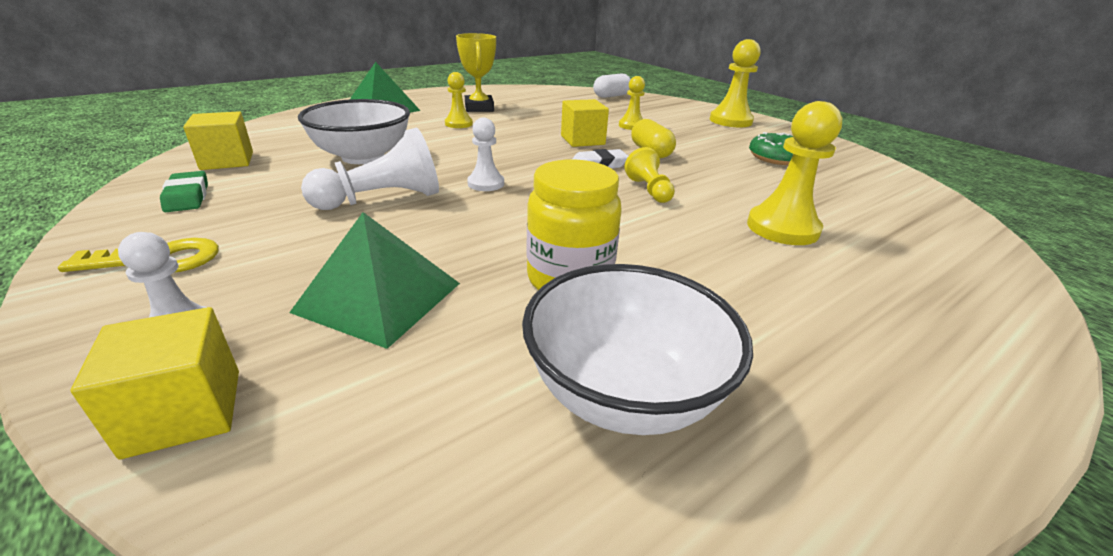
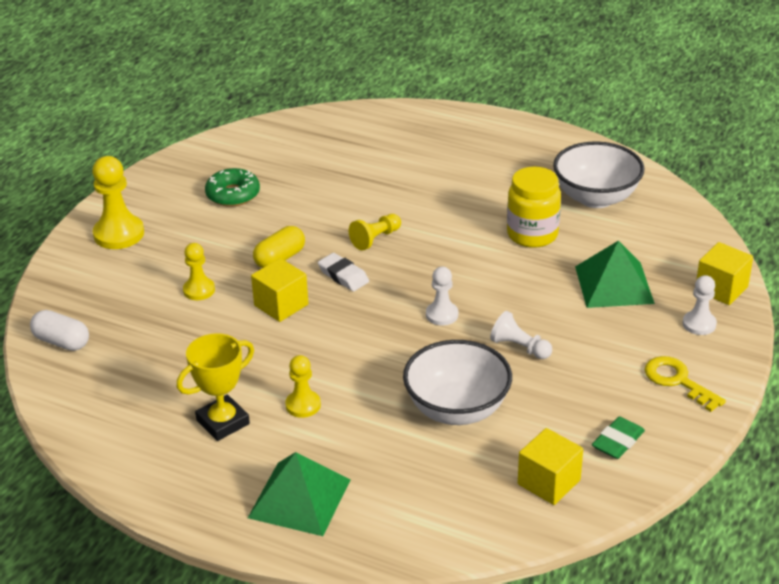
camera: 115 degrees left, 5 degrees up
(382, 199) = (519, 347): white pawn -> white pawn, size x0.60
(782, 228) = (389, 179): yellow pawn -> none

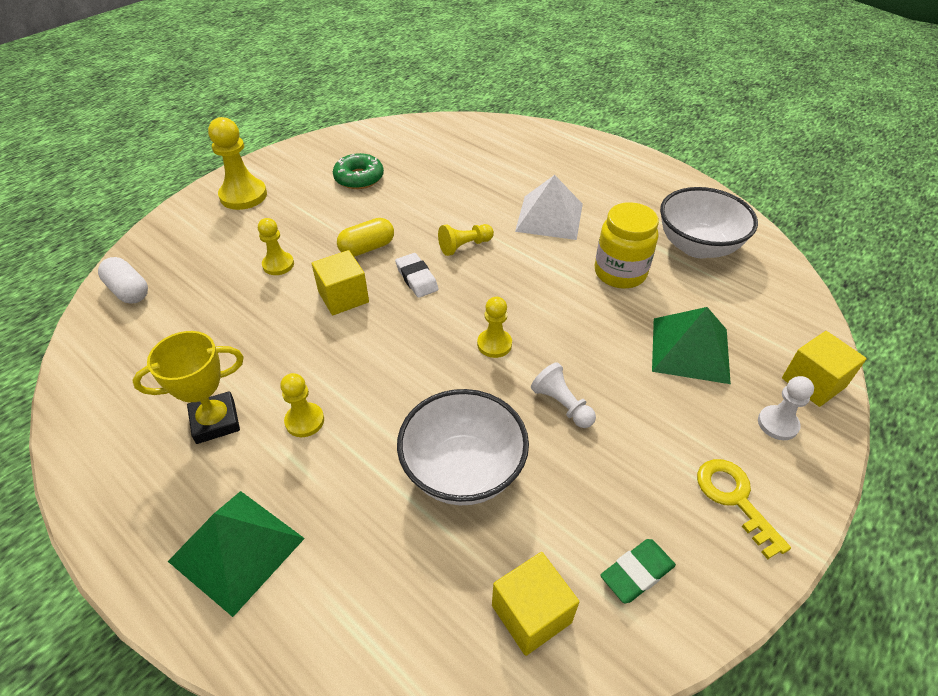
camera: 15 degrees right, 10 degrees up
(442, 315) = (494, 344): white pawn -> yellow pawn
(446, 197) = (549, 217): none -> white pyramid

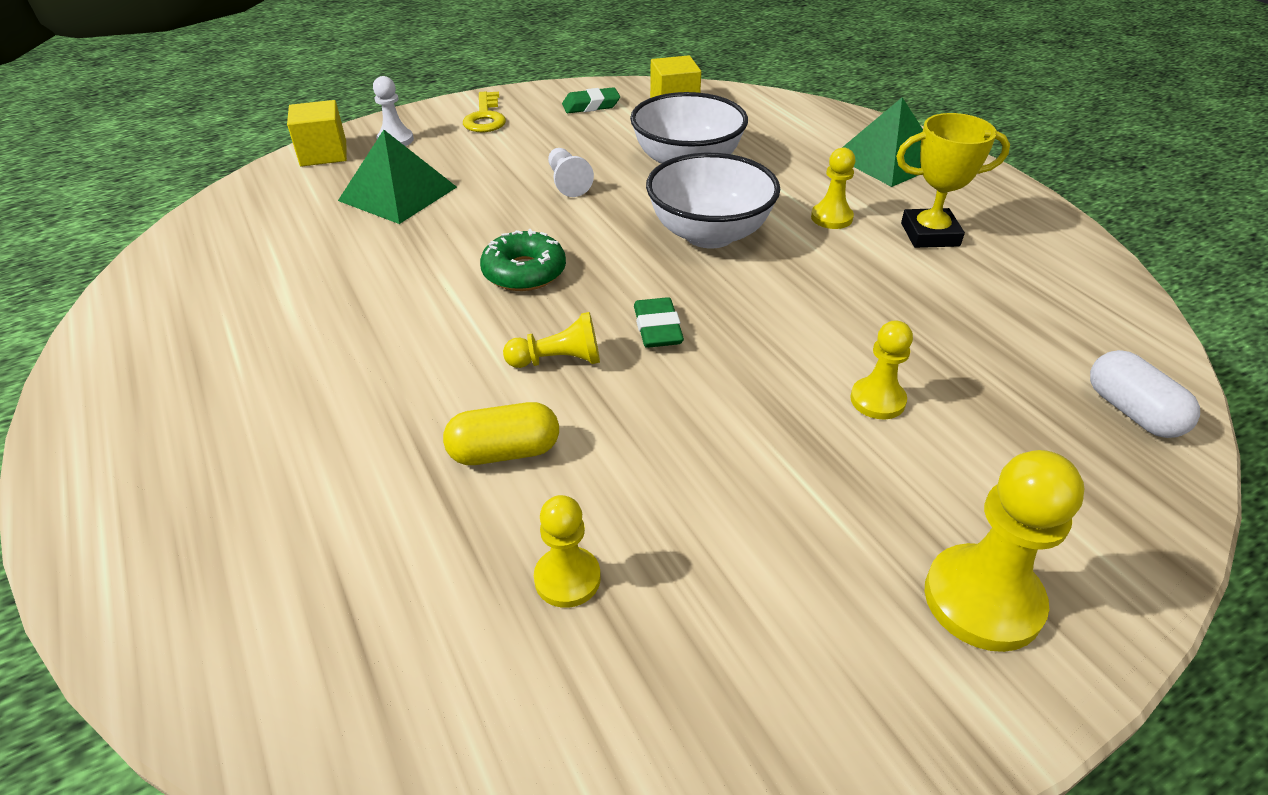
camera: 160 degrees left, 5 degrees down
(343, 297) = (773, 326): yellow cube -> none
(359, 178) = (695, 582): green donut -> green donut (524, 272)
(367, 248) = (719, 395): yellow capsule -> yellow capsule (504, 452)
(417, 278) = (657, 328): white eraser -> green eraser
(494, 344) = (599, 237): yellow pawn -> yellow pawn (567, 578)
(549, 217) = (383, 378): white pyramid -> none
(620, 273) = (377, 275): yellow jar -> none
(697, 246) = (233, 283): white bowl -> white bowl (709, 234)

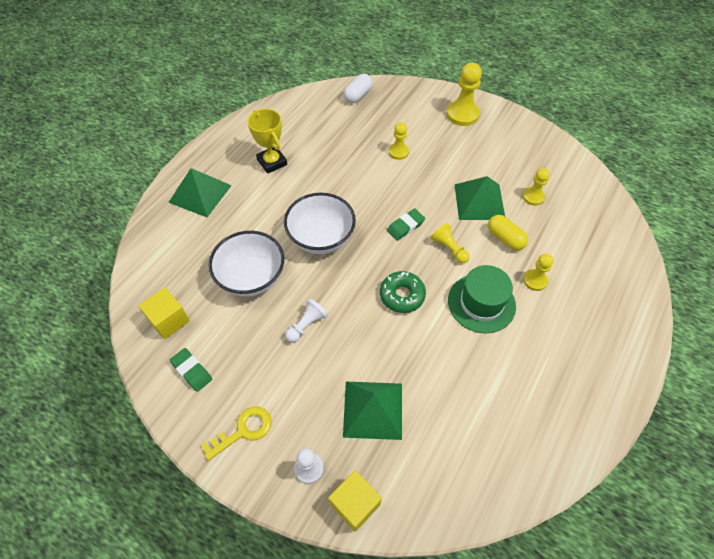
camera: 120 degrees left, 15 degrees up
(415, 348) = (481, 303): none -> green hat
(634, 464) = (479, 201): none -> green pyramid
(831, 218) = (277, 198): yellow pawn -> yellow pawn (535, 280)

